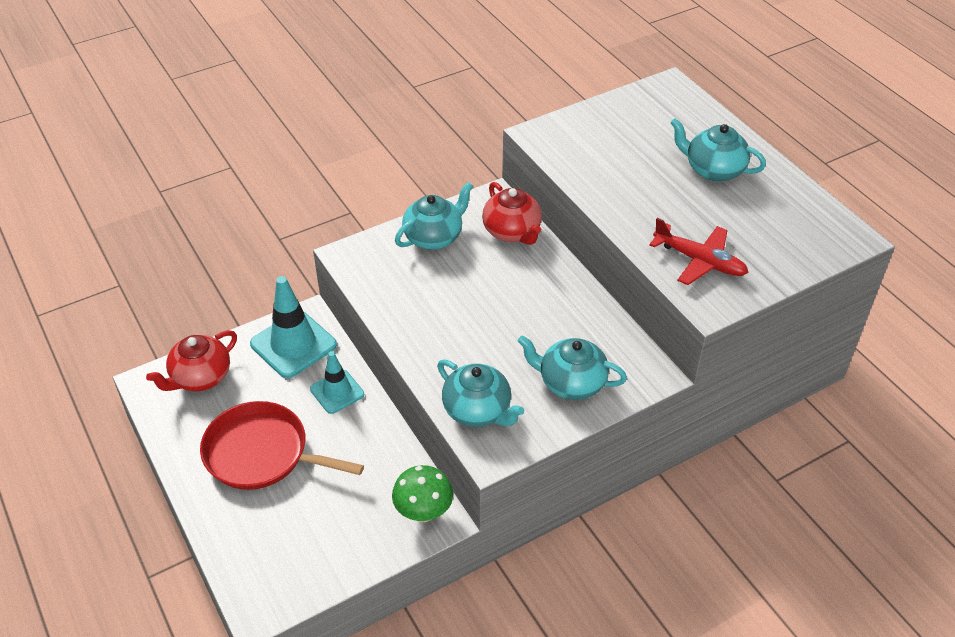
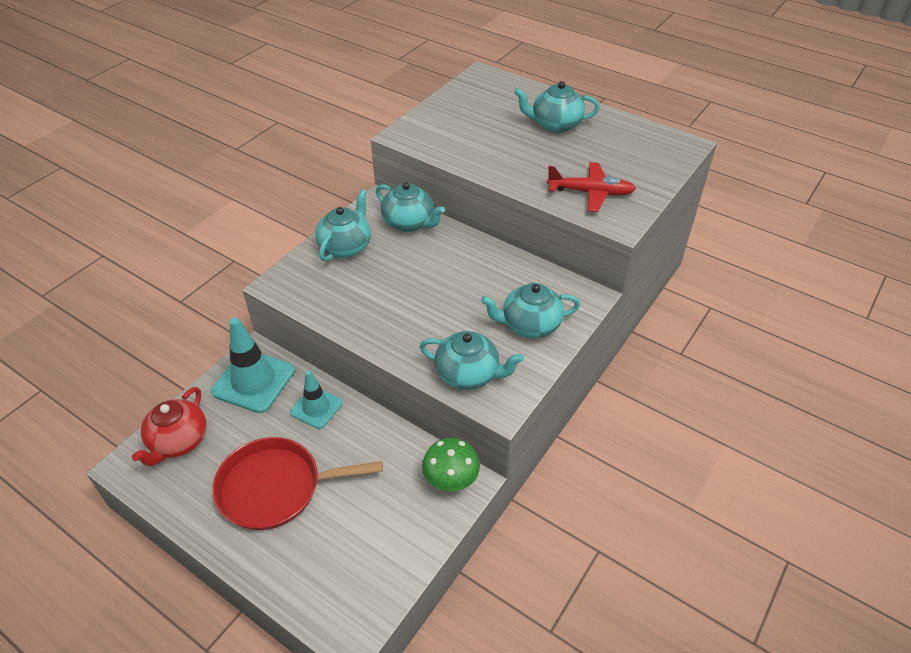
camera: 25 degrees left, 0 degrees up
(512, 232) = (409, 223): red teapot -> turquoise teapot

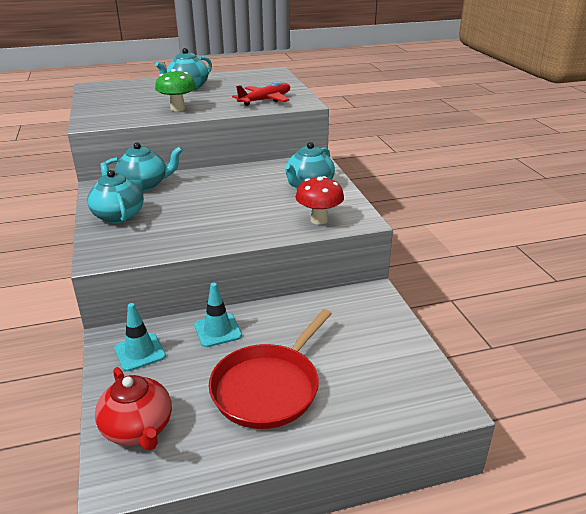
camera: 50 degrees left, 15 degrees down
(253, 381) = (140, 352): turquoise traffic cone -> turquoise traffic cone, size x0.61
(451, 482) = (366, 300): green mushroom -> green mushroom (178, 108)
(468, 374) = (319, 220): turquoise teapot -> red mushroom

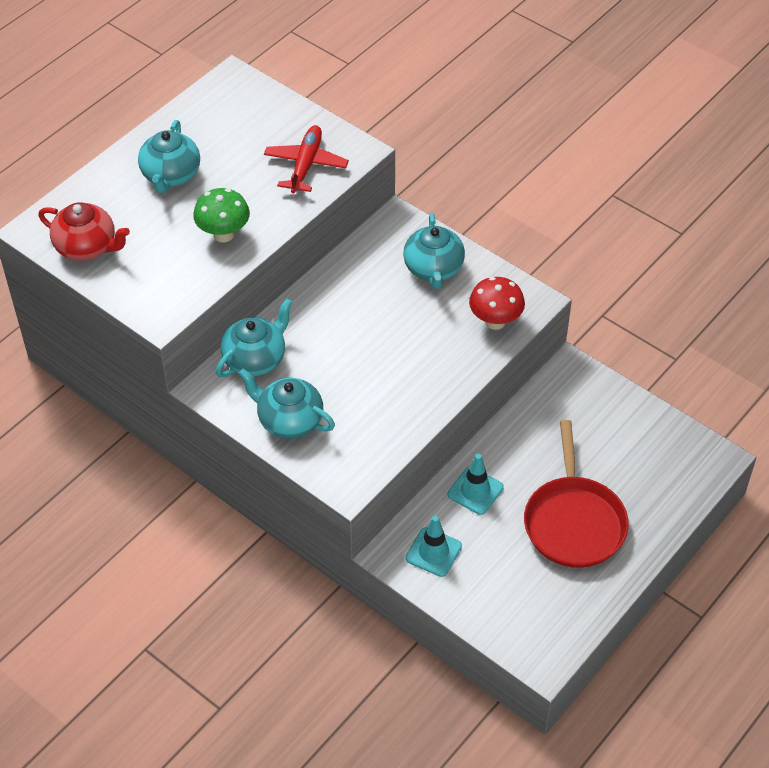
camera: 35 degrees left, 20 degrees up
(138, 429) = (513, 616): red teapot -> red teapot (87, 247)

